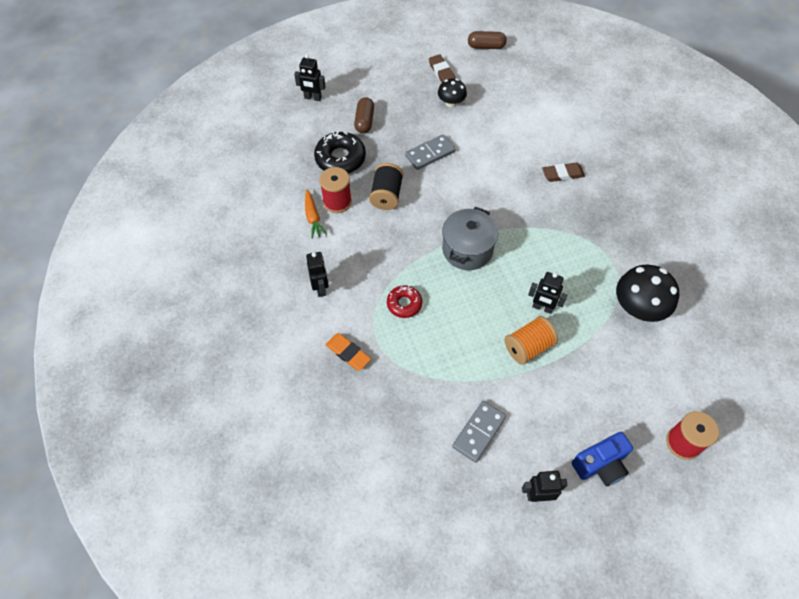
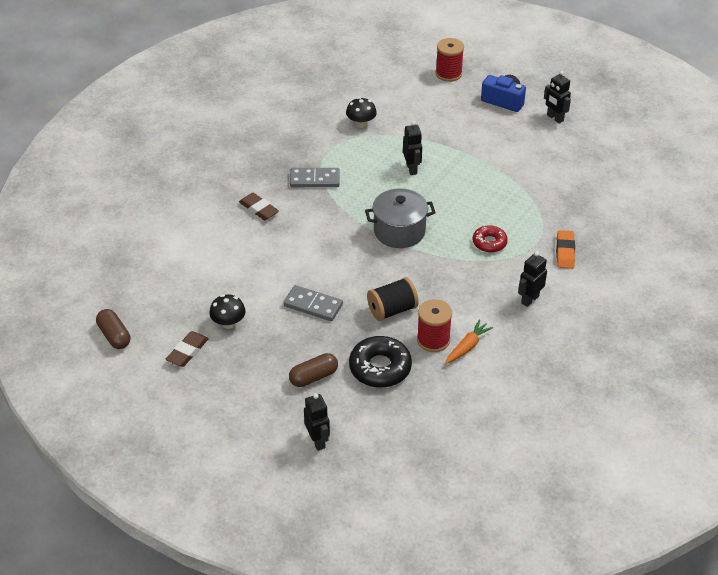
camera: 125 degrees left, 15 degrees down
(479, 432) = (545, 159): grey domino -> grey domino (314, 180)
(528, 347) = (453, 163): orange spool -> none
(638, 308) = (361, 123): black mushroom -> black mushroom, size x0.58

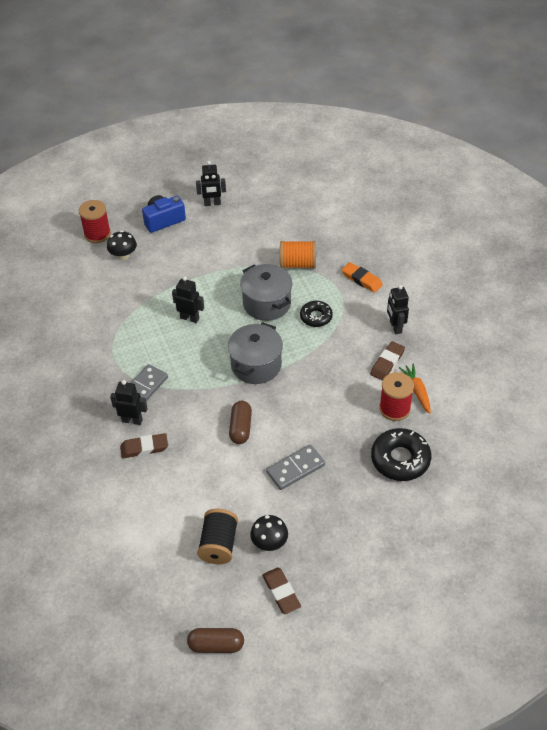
camera: 55 degrees left, 5 degrees up
(313, 377) = (379, 511): brown capsule -> brown capsule (240, 428)
(317, 441) = (452, 544): black robot -> black robot (132, 420)
(361, 123) = (102, 321): black mushroom -> black mushroom (123, 255)
(392, 310) = (342, 417): black spool -> black spool (219, 545)
(473, 205) = (267, 303): none -> grey pot
(481, 312) = (387, 363): none -> brown eraser
(489, 243) = (316, 317): red donut -> black donut
(540, 203) = (298, 264): none -> orange spool

